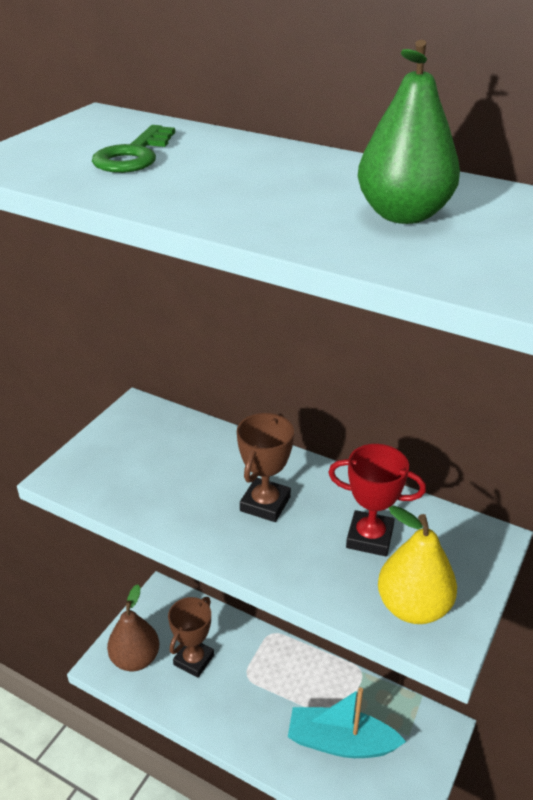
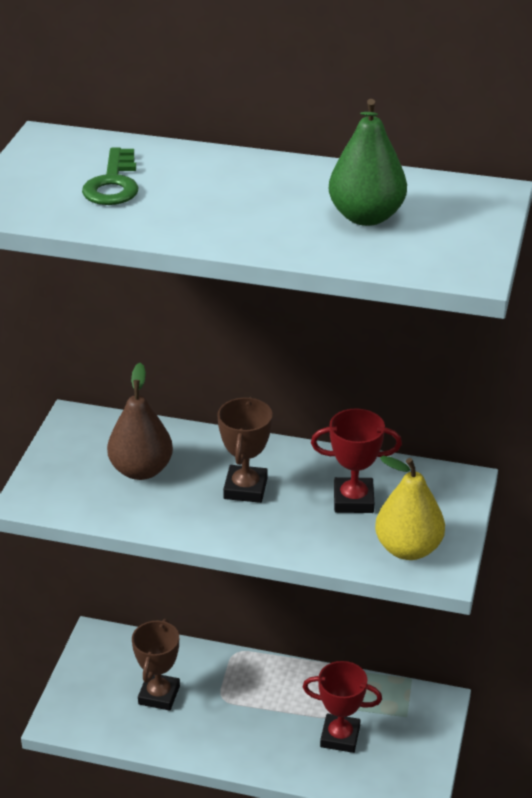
camera: 15 degrees left, 0 degrees up
(135, 658) = (93, 707): brown pear -> brown pear (141, 470)
(341, 742) = (340, 737): turquoise boat -> red trophy

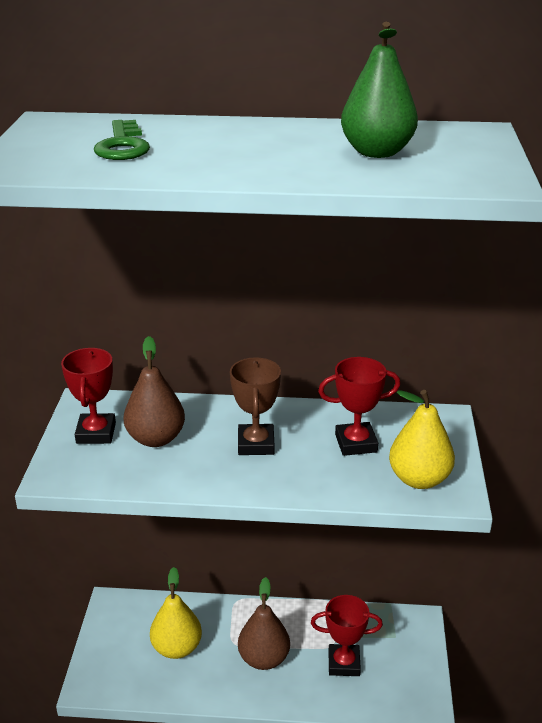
camera: 10 degrees left, 5 degrees down
(80, 456) = (96, 433): none -> red trophy
(159, 695) = (177, 648): brown trophy -> yellow pear
(252, 719) = (264, 659): none -> brown pear

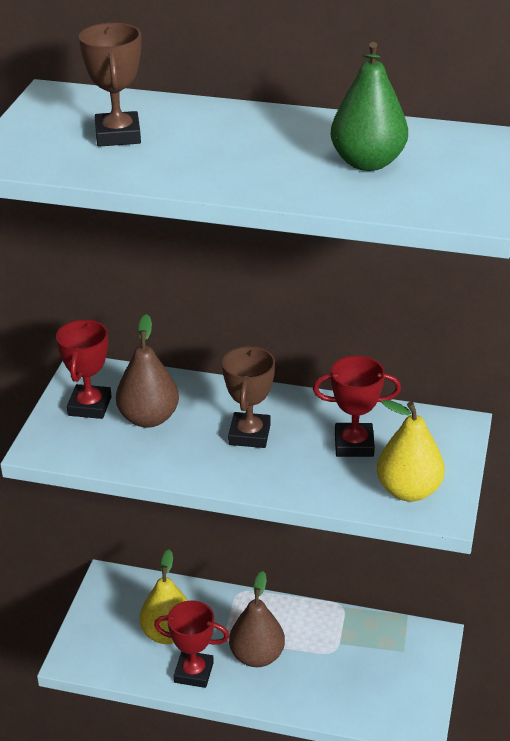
camera: 10 degrees right, 5 degrees up
(122, 146) = (118, 135): green key -> brown trophy
(344, 663) = (341, 671): red trophy -> red trophy (194, 672)

